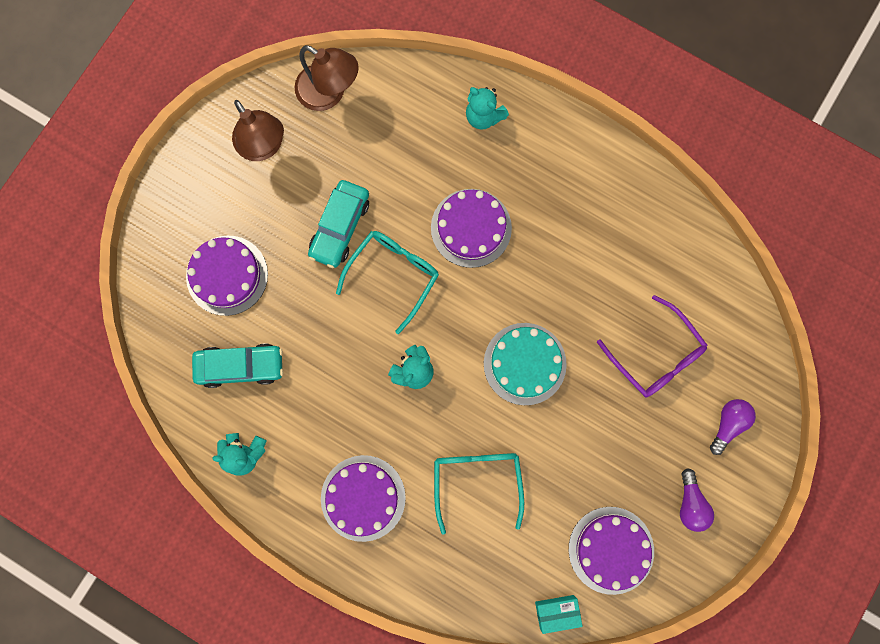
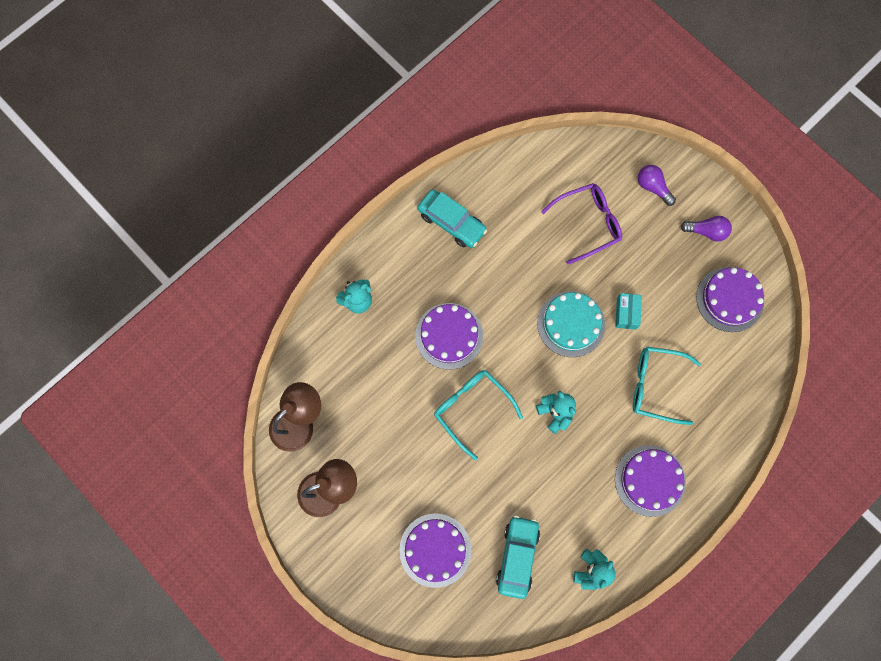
camera: 75 degrees left, 5 degrees down
(340, 227) = (419, 442): turquoise car -> turquoise car (451, 222)
(556, 612) = (768, 352): turquoise box -> turquoise box (626, 313)

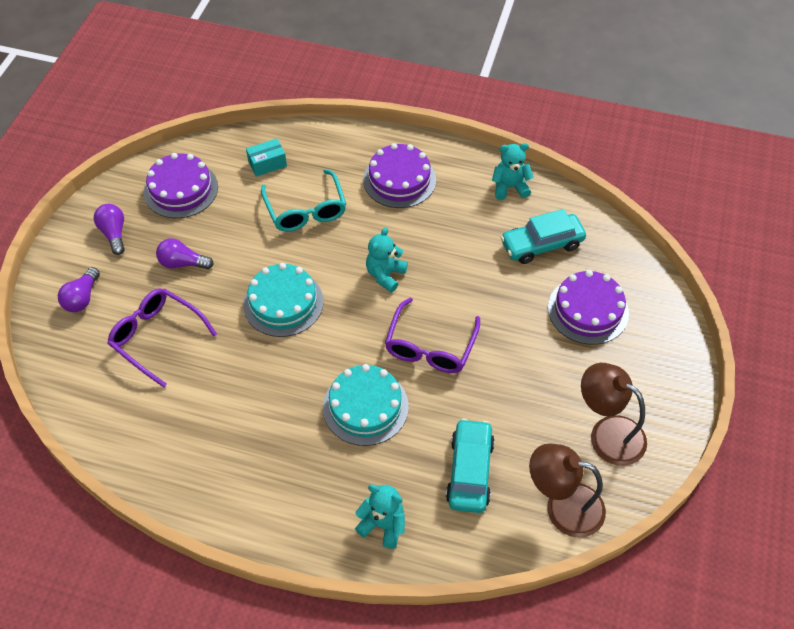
camera: 120 degrees left, 20 degrees down
(449, 336) = (365, 406): purple cake -> turquoise cake
(451, 222) = (225, 474): turquoise car -> turquoise car (470, 471)
(472, 409) = (430, 346): turquoise glasses -> purple glasses
(626, 313) = (243, 262): turquoise box -> turquoise box (267, 164)
(649, 269) = (183, 263): none -> purple light bulb

